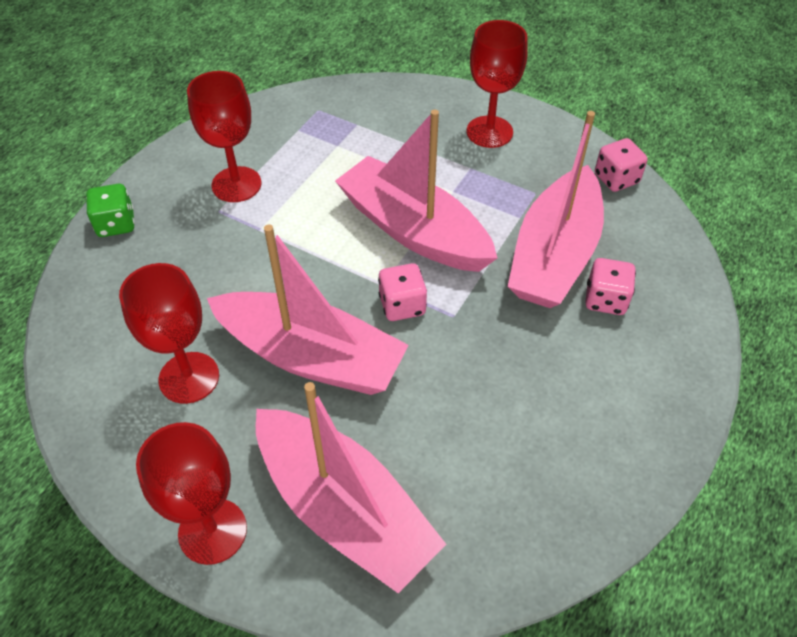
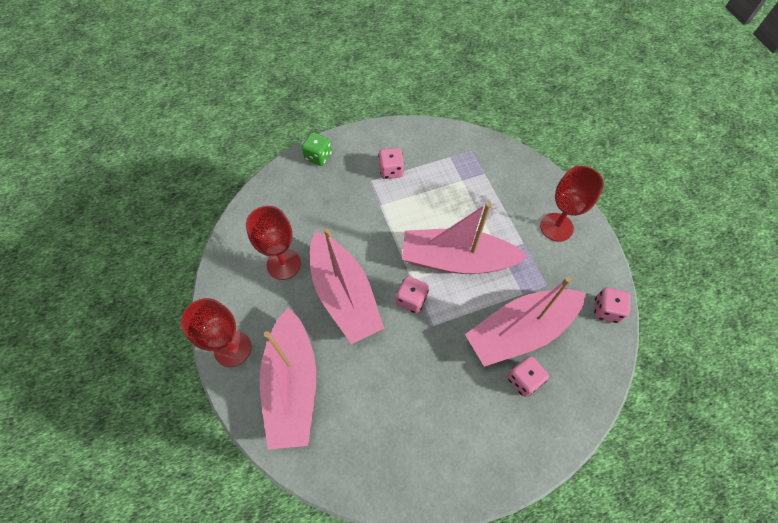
camera: 40 degrees right, 10 degrees up
(236, 184) = (391, 171): red goblet -> pink dice
(413, 230) = (456, 260): pink boat -> pink boat turned 75 degrees counterclockwise

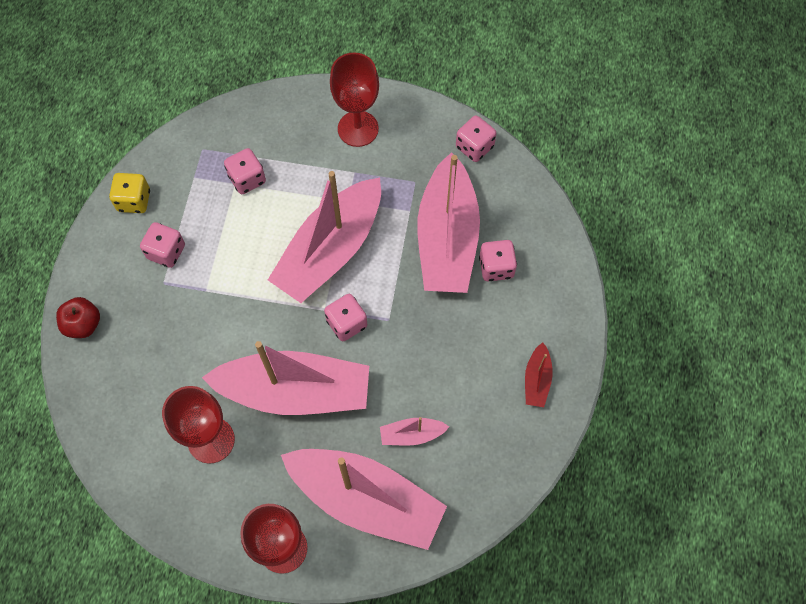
camera: 60 degrees left, 5 degrees up
(318, 156) = (83, 324): green dice -> red apple
(357, 390) = (411, 434): none -> pink boat
(412, 136) = (134, 200): none -> yellow dice
(454, 463) = (536, 380): none -> red boat
(470, 185) = (247, 179): none -> pink dice

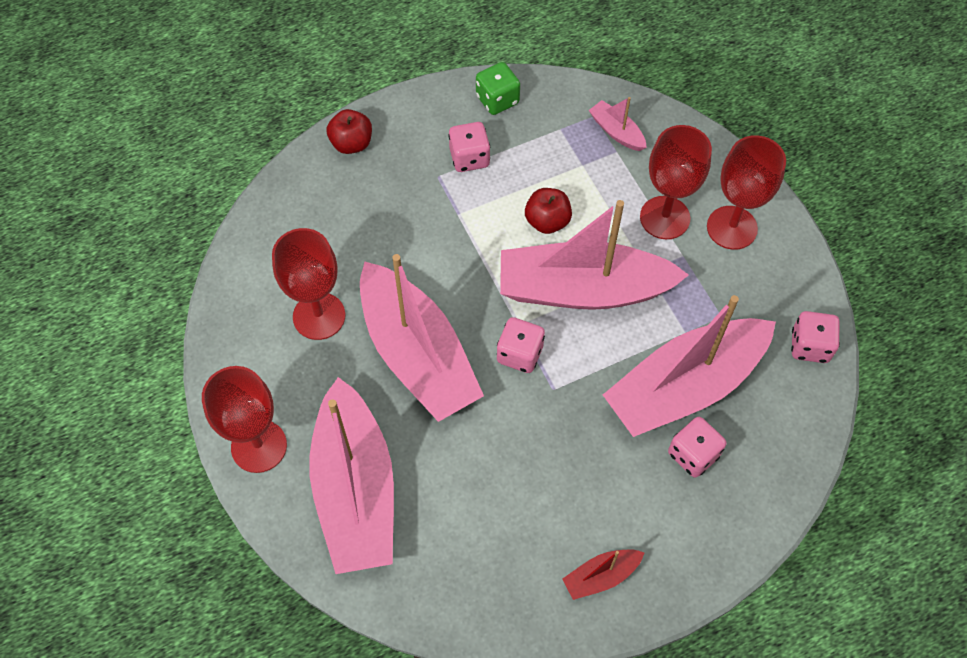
camera: 55 degrees right, 5 degrees down
(134, 200) = (497, 100): yellow dice -> green dice
(247, 179) = (595, 172): pink dice -> none
(260, 236) = (547, 221): none -> red apple
(318, 162) = (664, 218): none -> red goblet
(411, 434) = (451, 489): pink boat -> pink boat (616, 132)

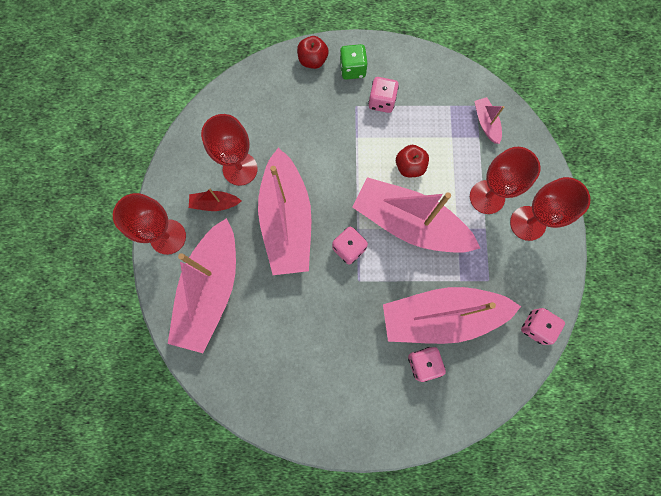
camera: 25 degrees right, 15 degrees up
(497, 100) = (419, 68): green dice -> green dice (352, 69)
(601, 576) = (328, 413): red boat -> red boat (215, 203)

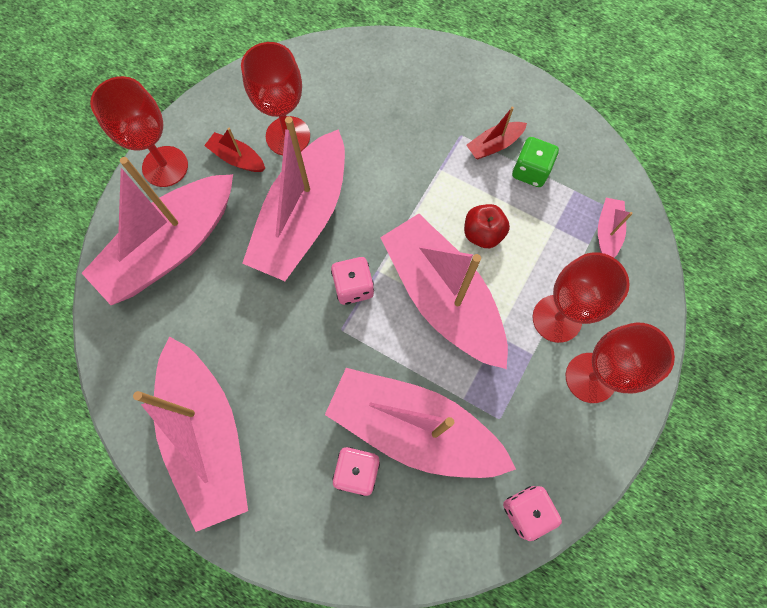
camera: 30 degrees right, 5 degrees down
(313, 60) = (442, 63): red apple -> none
(316, 398) = (207, 436): none -> pink boat
(352, 69) = (481, 94): green dice -> green dice (530, 171)
(381, 101) = (494, 145): pink dice -> red boat

